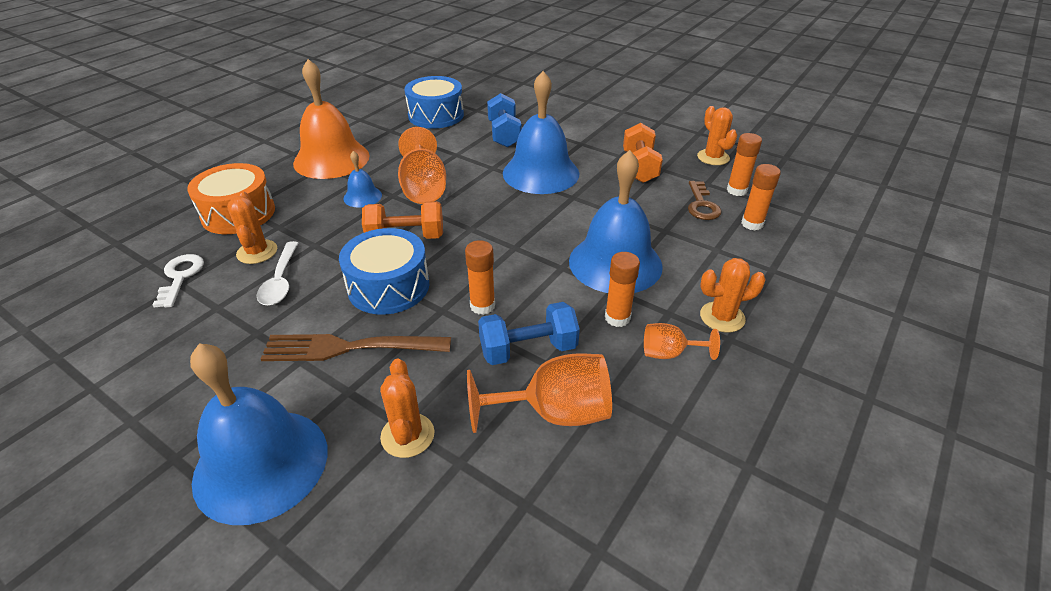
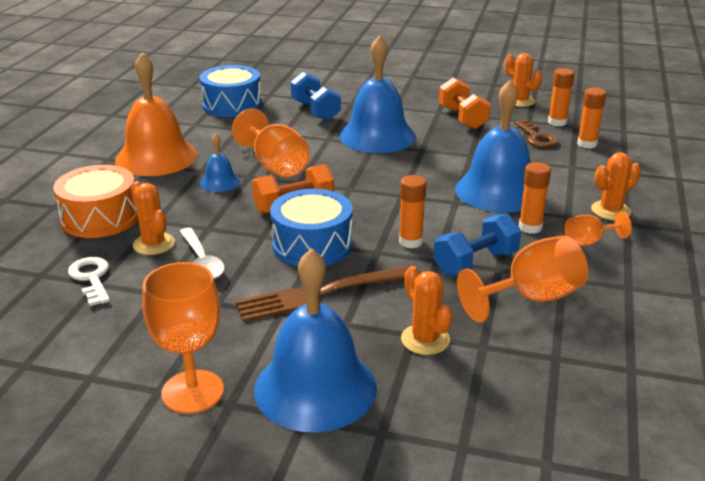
camera: 20 degrees left, 10 degrees down
(156, 432) = (192, 391): none -> orange goblet

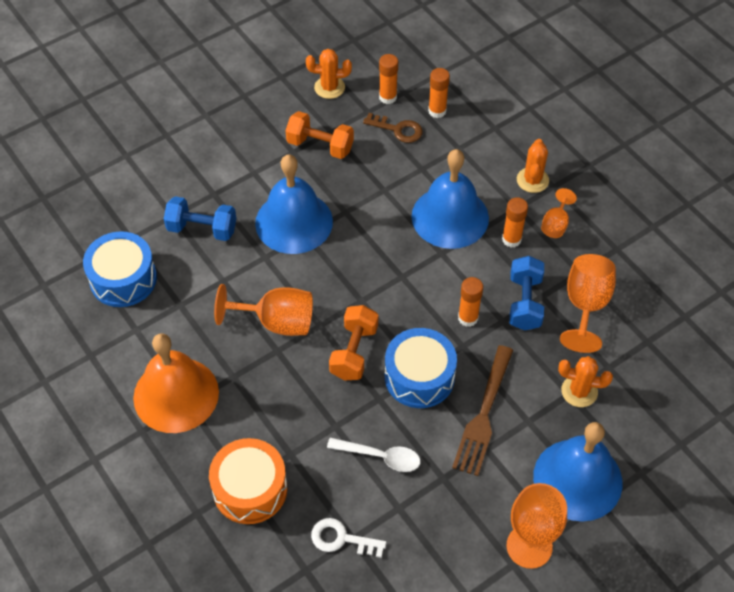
camera: 50 degrees left, 25 degrees up
(154, 244) = (327, 474): orange cactus -> none
(220, 182) = (268, 376): blue bell -> none

